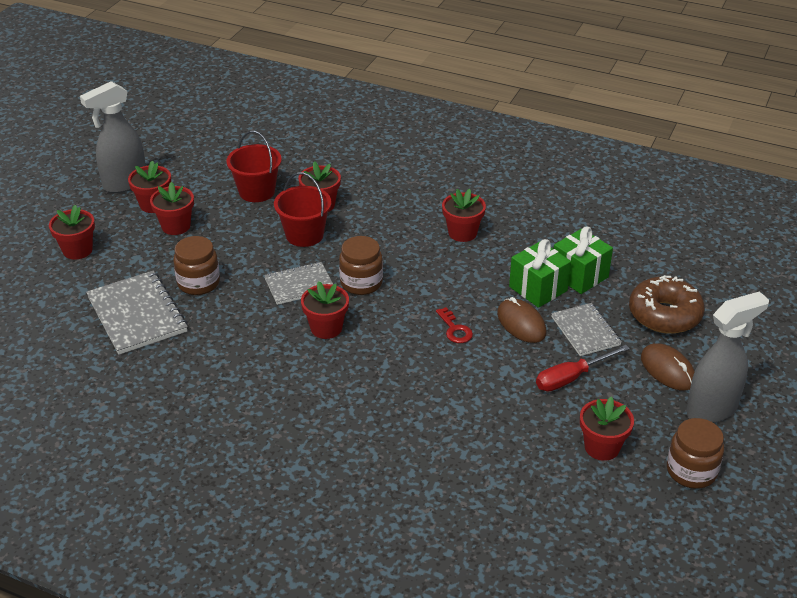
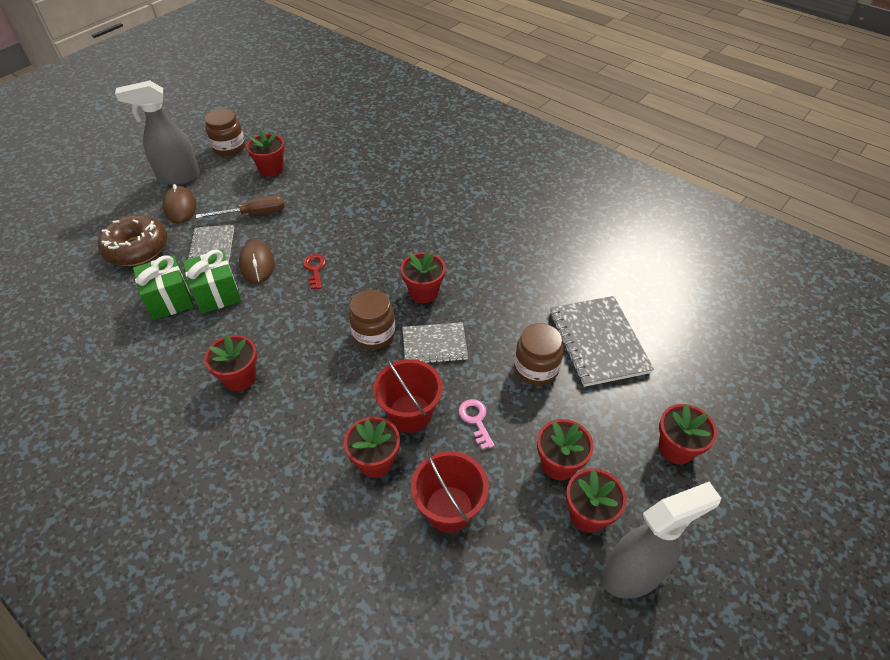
camera: 165 degrees left, 10 degrees up
(247, 240) = (476, 420): none -> pink key
(571, 378) = (254, 214): red screwdriver -> brown screwdriver

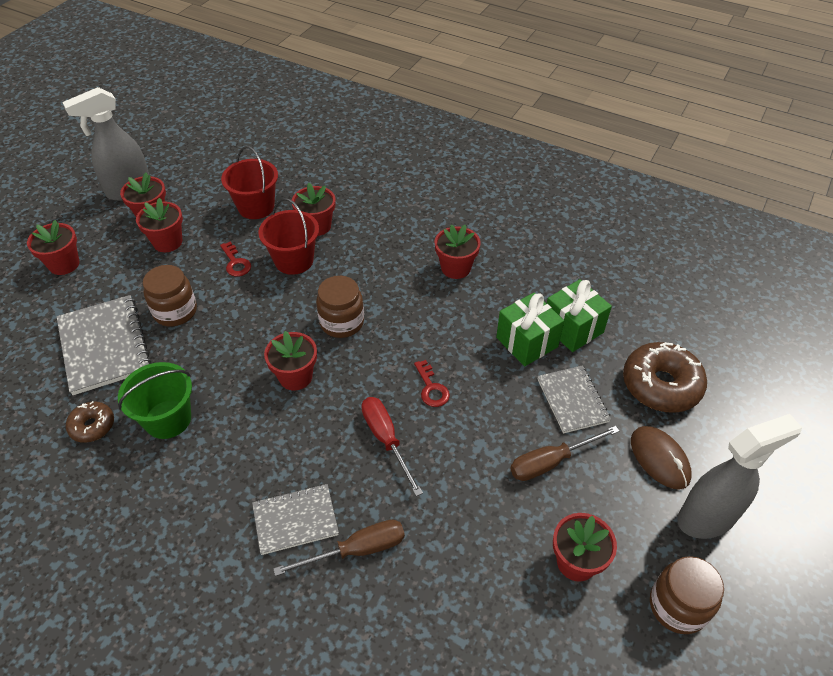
camera: 170 degrees right, 0 degrees up
(257, 264) = (504, 385): brown mouse -> none
(362, 240) = (386, 440): none -> red screwdriver
(398, 188) = (357, 550): none -> brown screwdriver
(434, 344) = (277, 321): grey notebook -> grey notebook (295, 520)
(476, 420) = (235, 263): pink key -> red key
(528, 274) = (168, 419): none -> green bucket
(588, 277) = (92, 426): none -> brown donut

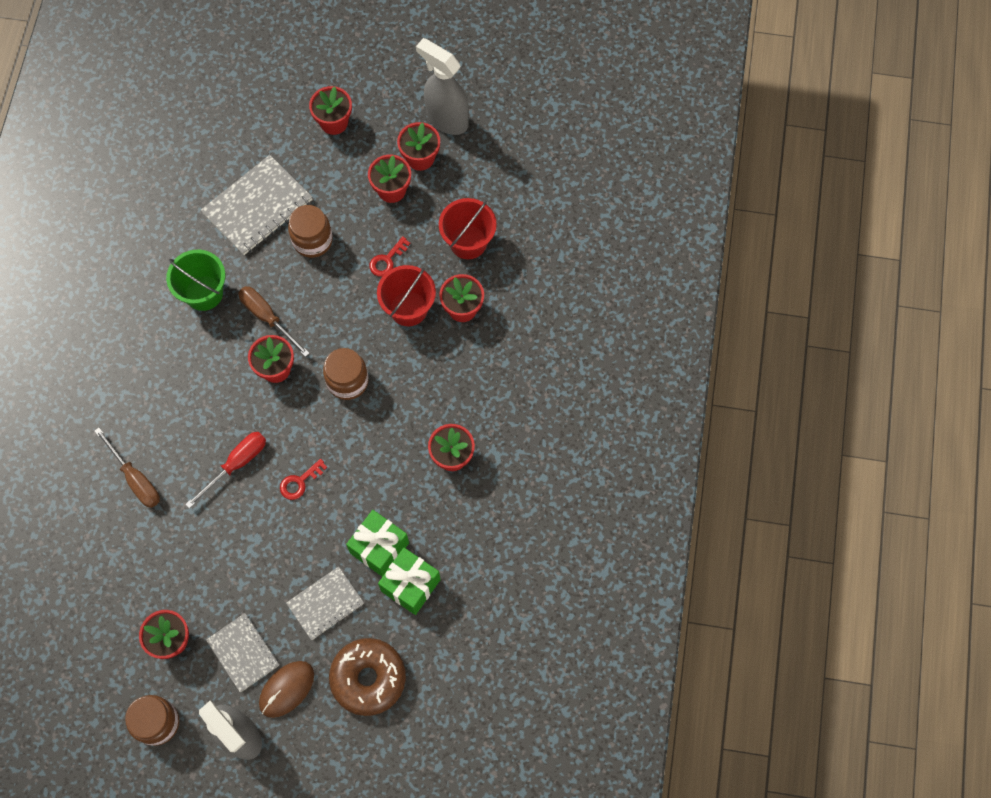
camera: 70 degrees right, 20 degrees up
(92, 426) = (180, 243): brown donut -> none
(295, 520) = (146, 426): grey notebook -> grey notebook (243, 653)
(551, 462) = (256, 600): brown screwdriver -> brown screwdriver (267, 317)

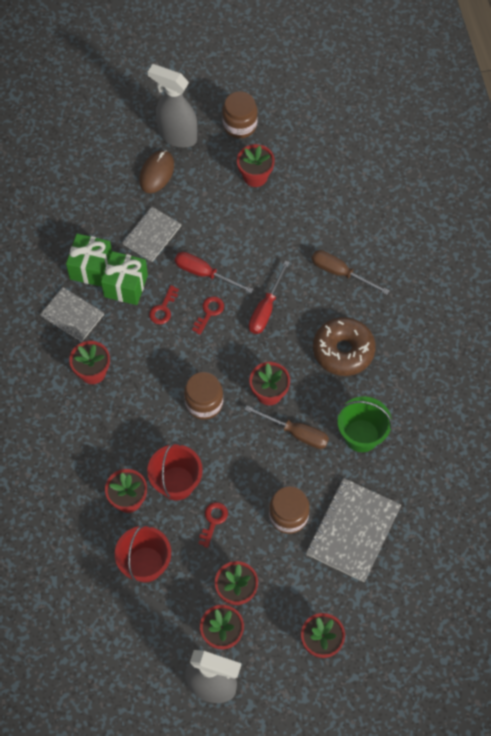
camera: 160 degrees right, 5 degrees down
(243, 653) = (199, 185): grey notebook -> grey notebook (72, 315)
(285, 532) = (204, 273): none -> red screwdriver
(348, 504) = (163, 309): none -> red key
(368, 678) = (99, 198): brown donut -> brown donut (343, 351)

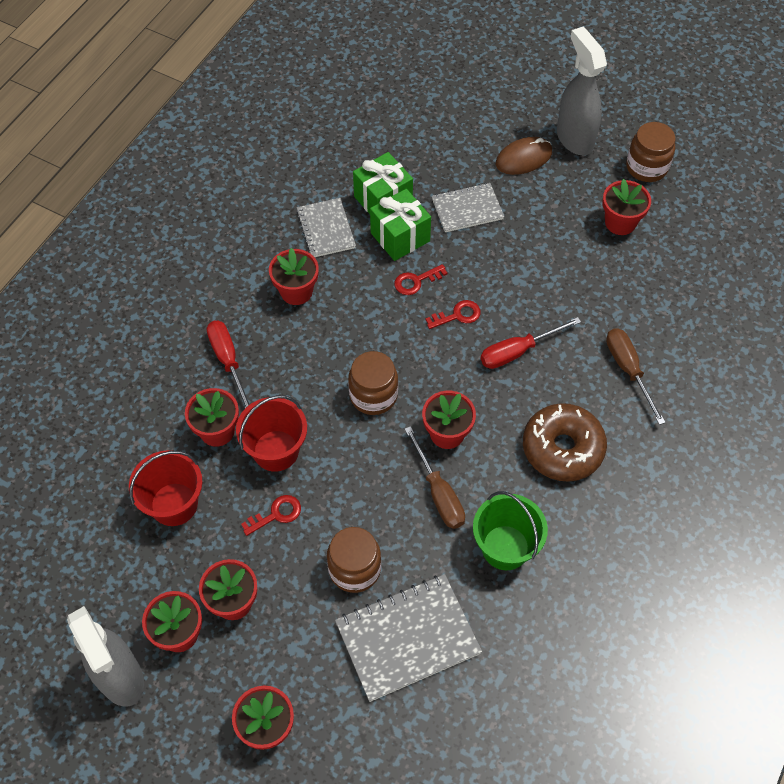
camera: 40 degrees right, 5 degrees down
(204, 273) = (486, 277): red screwdriver -> red screwdriver (228, 361)

